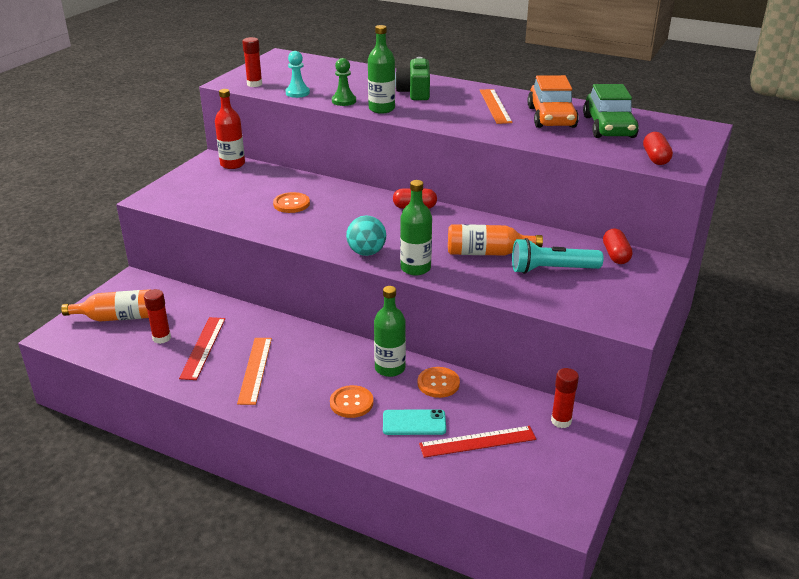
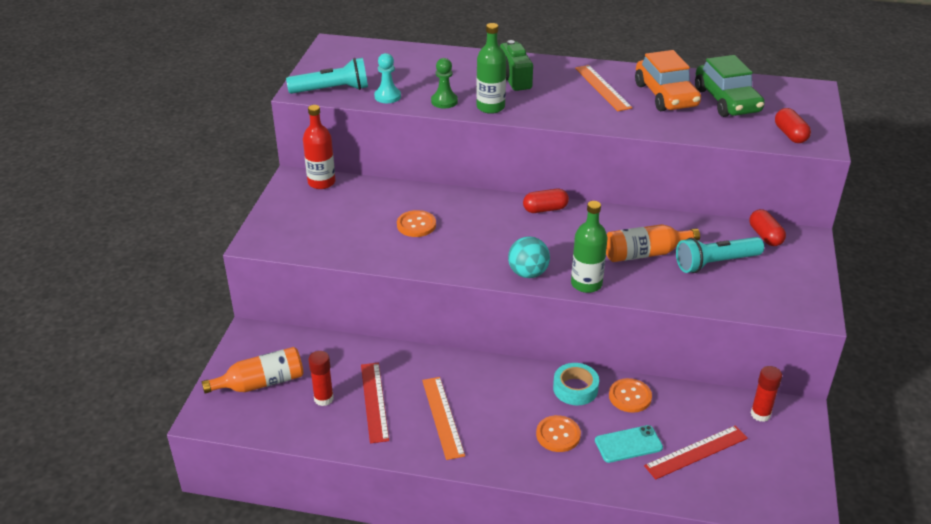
camera: 15 degrees left, 5 degrees up
(254, 84) = (332, 90): red glue stick -> turquoise flashlight
(390, 368) = (575, 389): green bottle -> turquoise tape

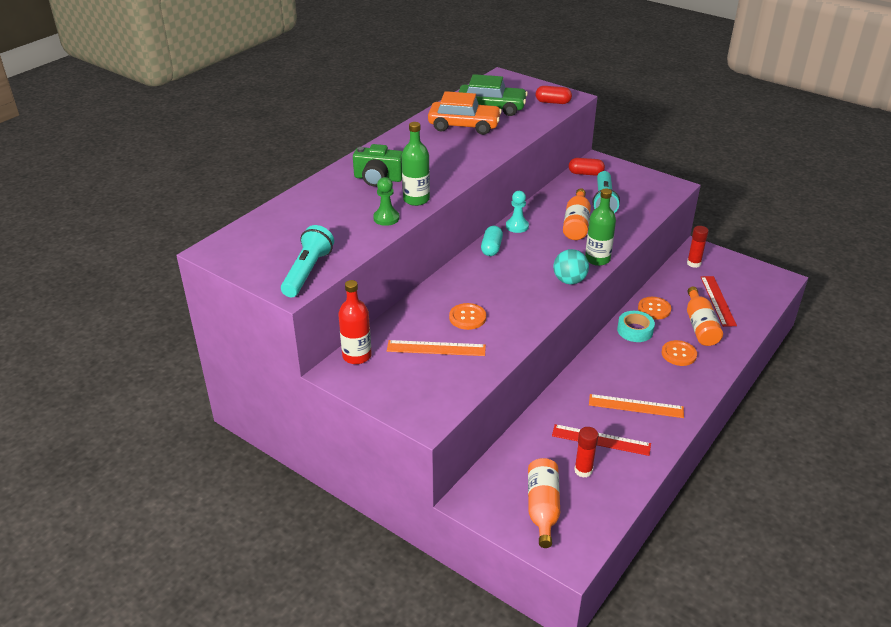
camera: 65 degrees left, 0 degrees up
(387, 96) = (350, 244): turquoise pawn -> turquoise pawn (517, 226)
(545, 209) = (491, 248): red capsule -> turquoise capsule
(602, 88) = (429, 145): orange ruler -> orange ruler (436, 348)
(628, 444) = (700, 326): turquoise phone -> orange bottle

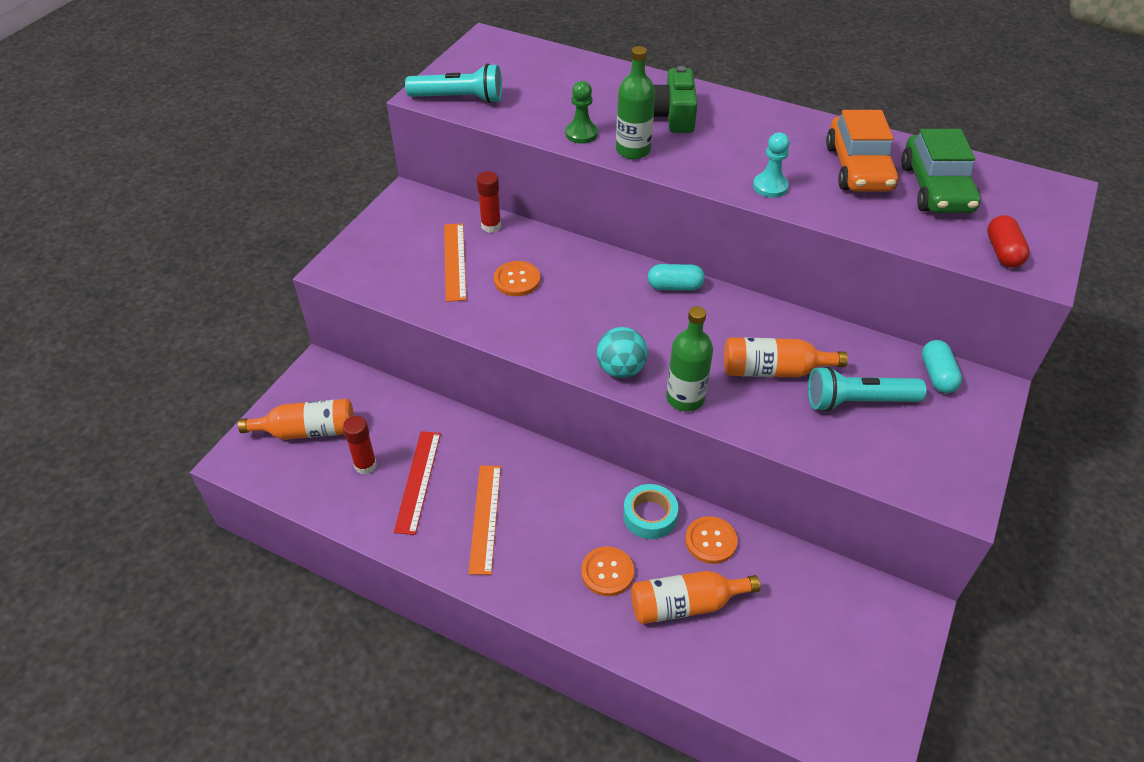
camera: 80 degrees right, 10 degrees up
(357, 356) = (434, 206): red bottle -> none
(517, 226) = (740, 307): turquoise pawn -> turquoise pawn (770, 186)
(585, 173) = (937, 375): red capsule -> turquoise capsule
(693, 263) = (863, 602): red glue stick -> red glue stick (491, 226)
(718, 300) = (764, 635): red ruler -> none

